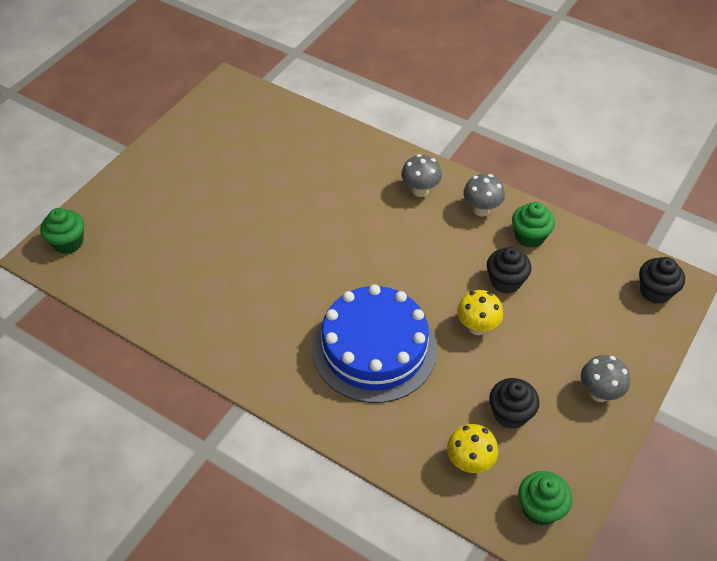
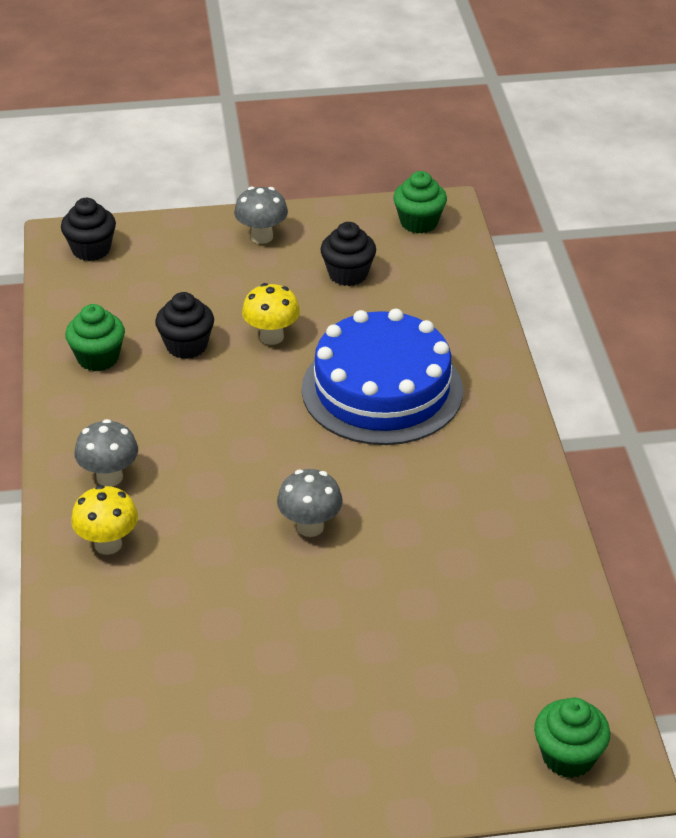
camera: 130 degrees left, 10 degrees down
(469, 462) = (427, 274): yellow mushroom -> yellow mushroom (108, 544)
(481, 210) = (92, 412): grey mushroom -> grey mushroom (310, 527)

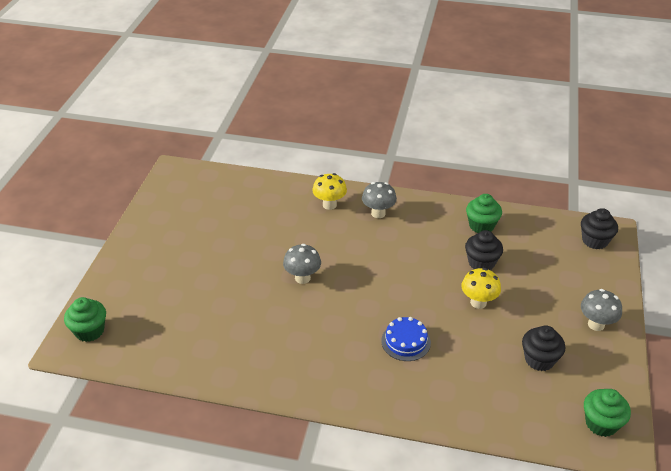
camera: 110 degrees right, 0 degrees up
(382, 389) = (406, 341): blue cake -> blue cake, size x0.45

